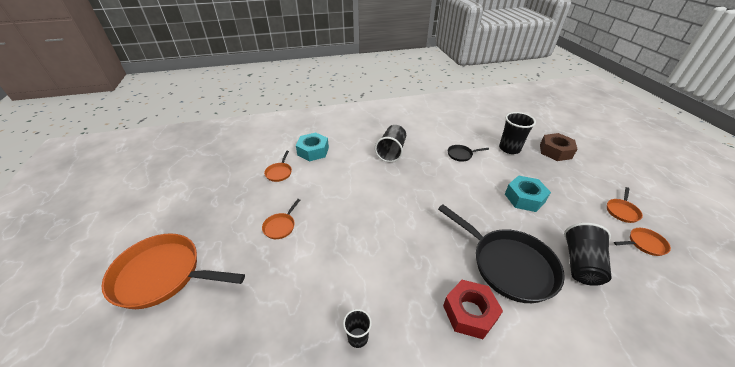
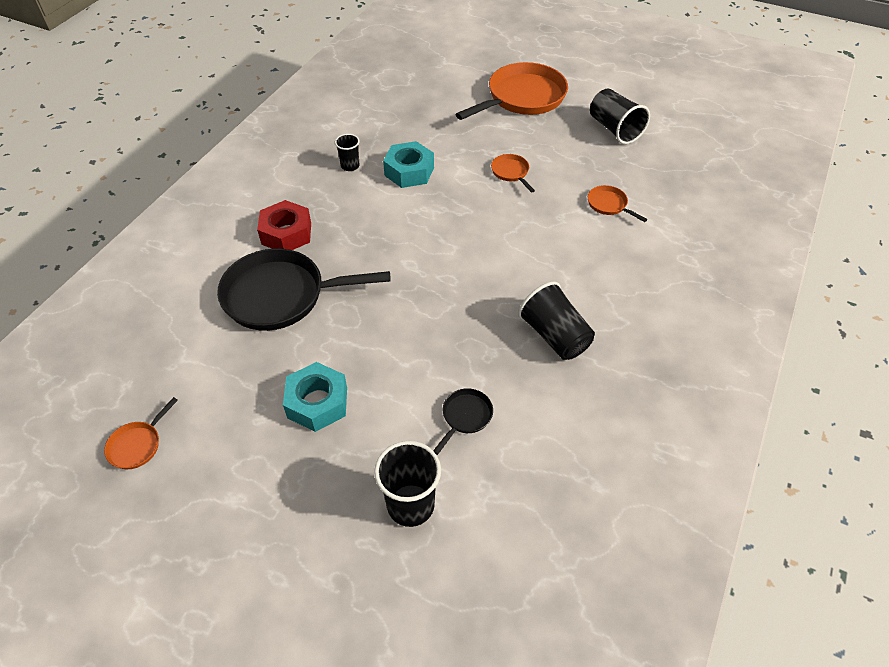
camera: 130 degrees right, 10 degrees up
(313, 151) = (633, 254): turquoise nut -> turquoise nut (409, 171)
(555, 151) = (331, 575): brown nut -> none
(580, 264) = (209, 353): black cup -> black cup (614, 129)
(622, 211) = (175, 491): orange pan -> none

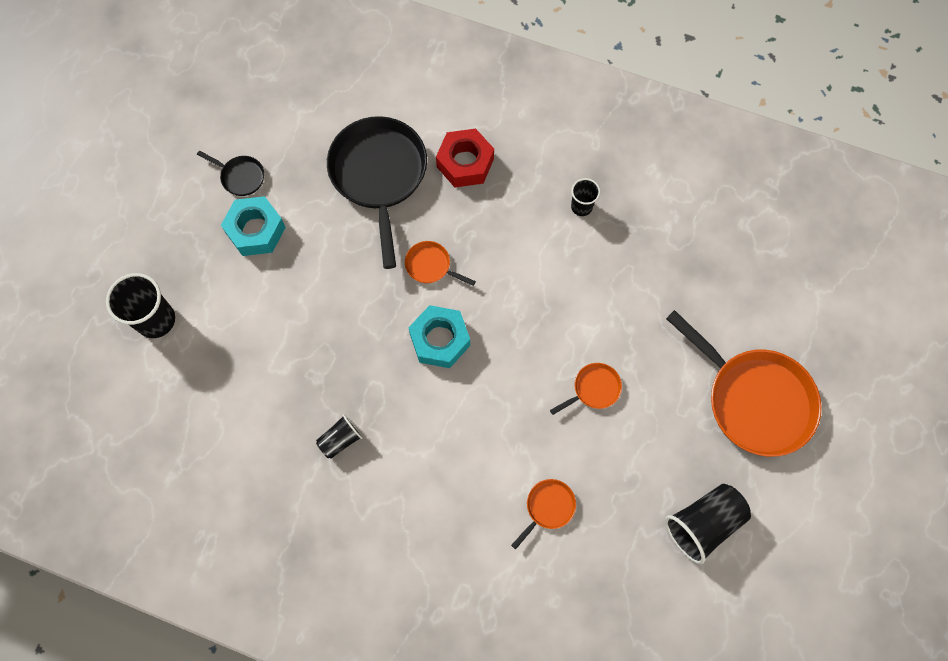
camera: 85 degrees right, 20 degrees up
(138, 445) = (213, 103): orange pan -> orange pan (431, 266)
(409, 171) = (580, 272): turquoise nut -> turquoise nut (440, 340)
(465, 417) = (242, 358): black pan -> black pan (240, 177)
(554, 336) = (340, 440): black cup -> black cup, size x0.57

